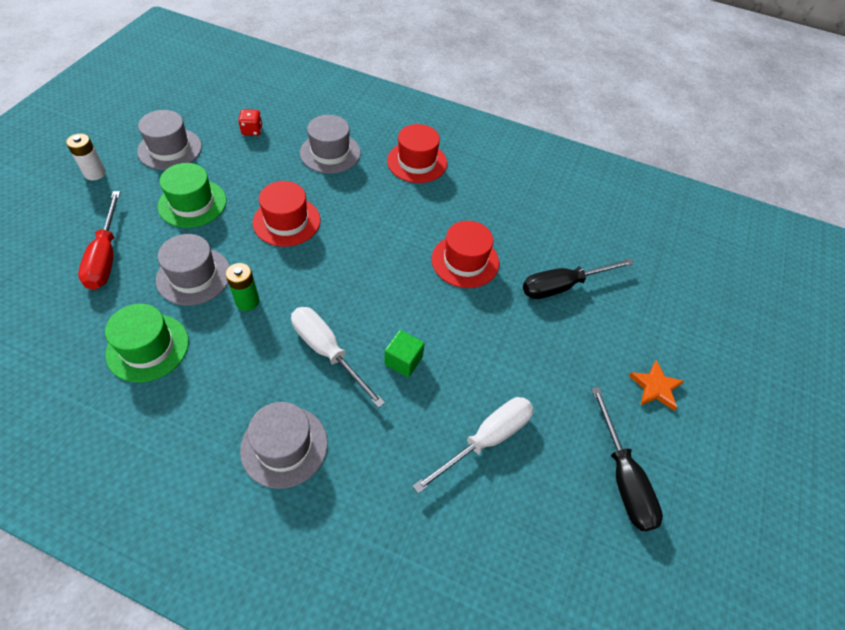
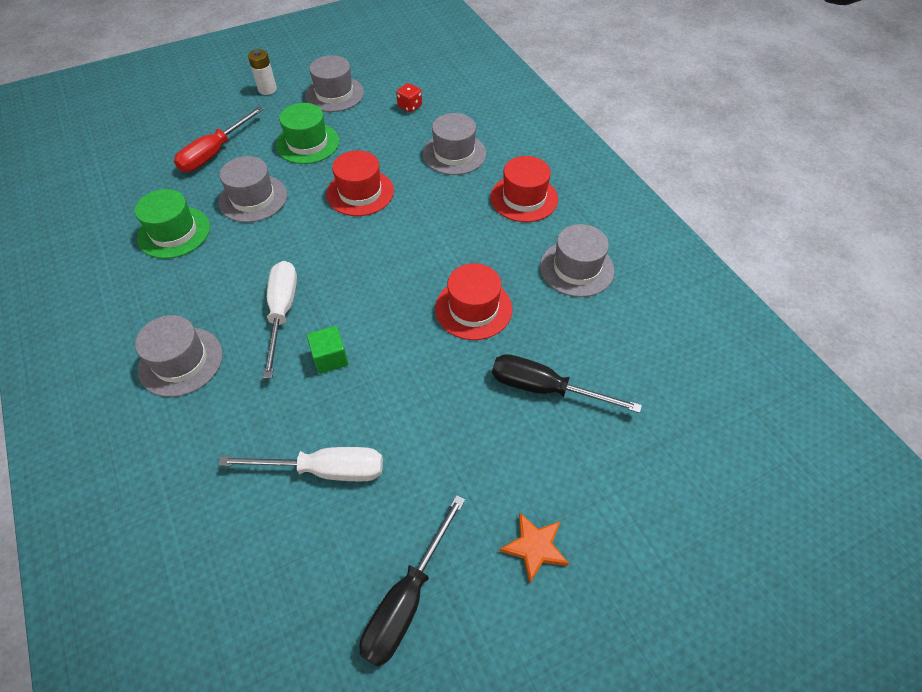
camera: 45 degrees right, 0 degrees up
(247, 301) = (268, 238): green battery -> none
(501, 194) = (576, 268): none -> grey hat

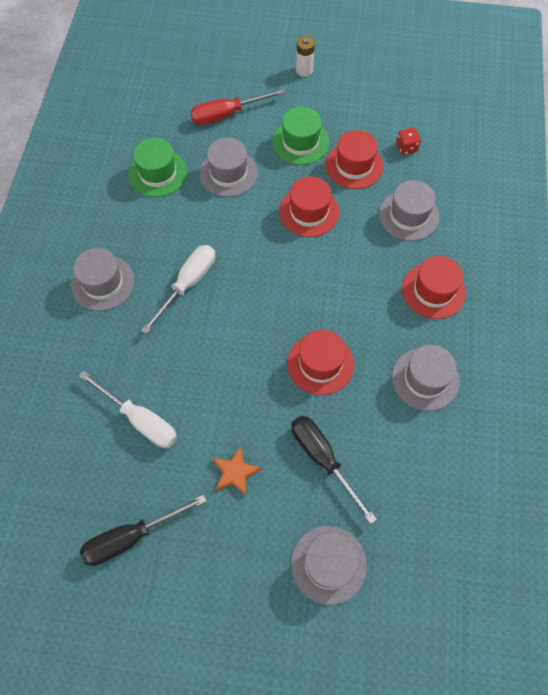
camera: 35 degrees right, 10 degrees up
(330, 358) = (195, 340): green cube -> none
(334, 94) = (354, 102): grey hat -> grey hat (328, 564)
(373, 139) = (354, 165): none -> red hat
(534, 547) = (230, 562): orange star -> orange star (235, 472)

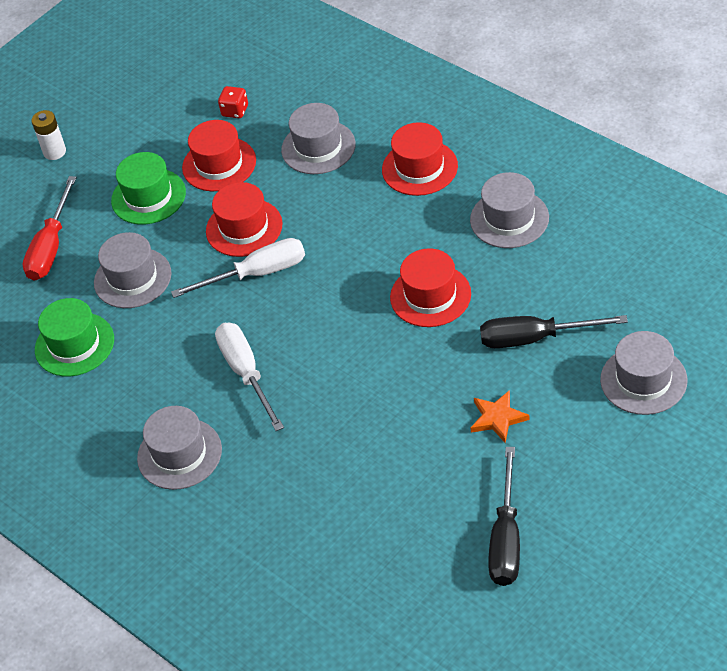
camera: 50 degrees left, 15 degrees down
(140, 419) = (378, 481): white screwdriver -> white screwdriver (257, 274)

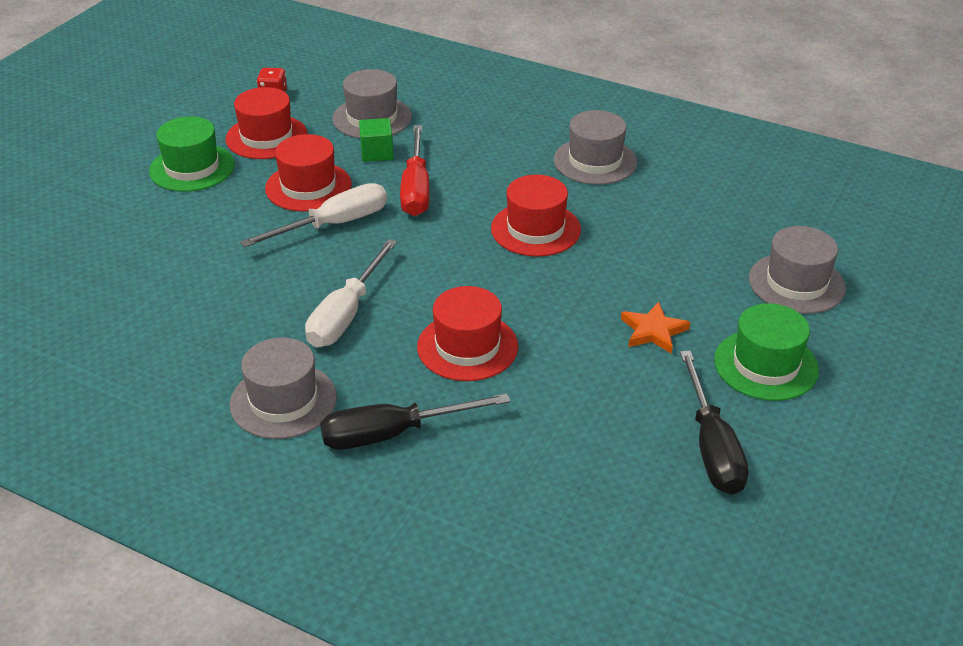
camera: 20 degrees left, 10 degrees down
(51, 247) = (83, 218): red screwdriver -> red screwdriver (416, 189)
(54, 152) = (75, 138): white battery -> none
(74, 344) = (127, 305): green hat -> green hat (765, 365)
(132, 278) = (188, 238): grey hat -> none
(246, 373) = (346, 314): white screwdriver -> white screwdriver turned 120 degrees counterclockwise
(313, 192) = (377, 153): none -> green cube
(419, 168) = (485, 127): red hat -> red hat (467, 347)
(535, 338) = (664, 257): black screwdriver -> black screwdriver (393, 434)

